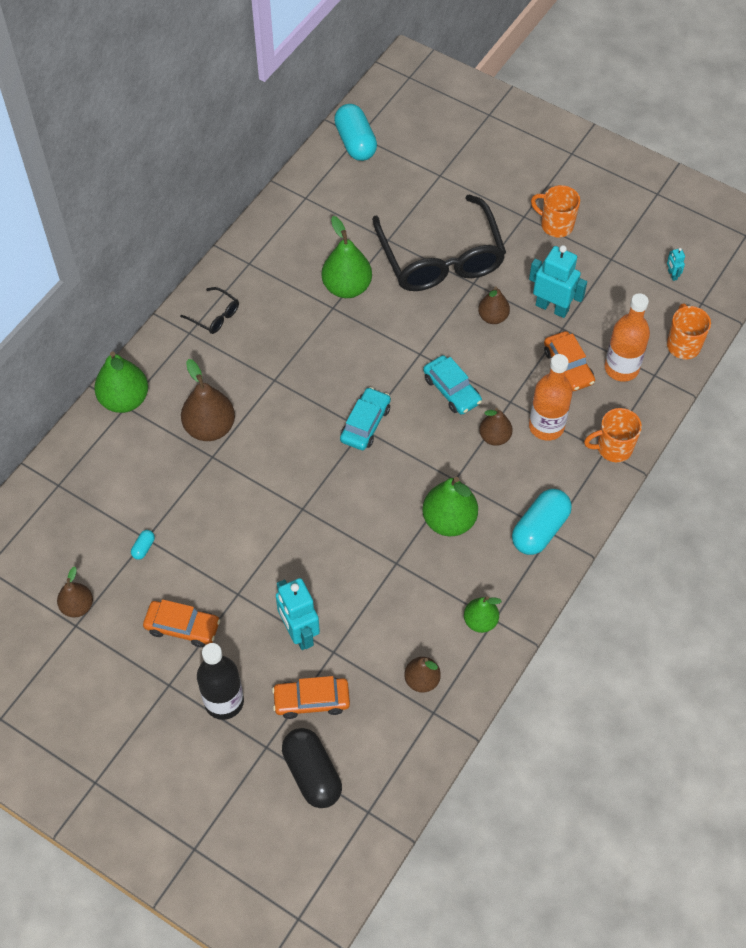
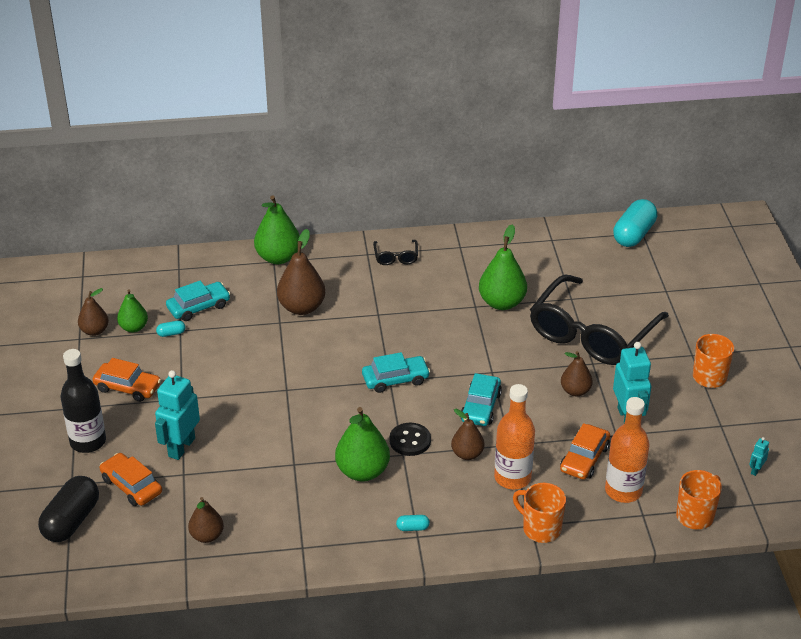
camera: 50 degrees right, 20 degrees down
(129, 504) = (199, 307): none -> turquoise car
(182, 627) = (127, 387): orange car -> orange car turned 45 degrees counterclockwise
(444, 464) = (410, 441): none -> black button
(480, 621) = (292, 540): green pear -> green pear (134, 328)
(540, 529) = (412, 528): turquoise capsule -> turquoise capsule, size x0.42

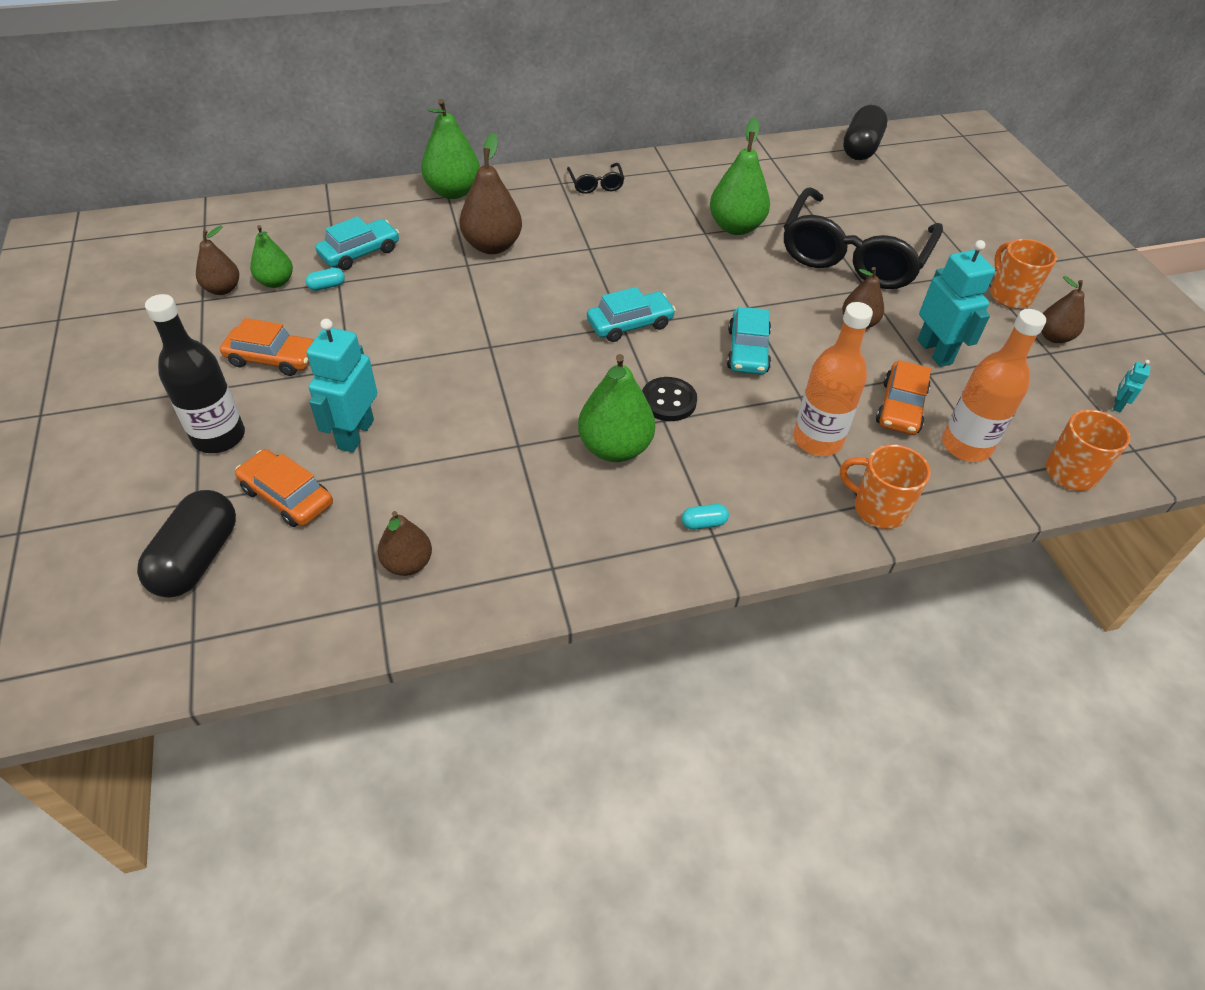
camera: 10 degrees left, 10 degrees up
(467, 454) = (748, 413): brown pear -> brown pear (1053, 337)
(634, 234) = (861, 148): turquoise capsule -> black capsule

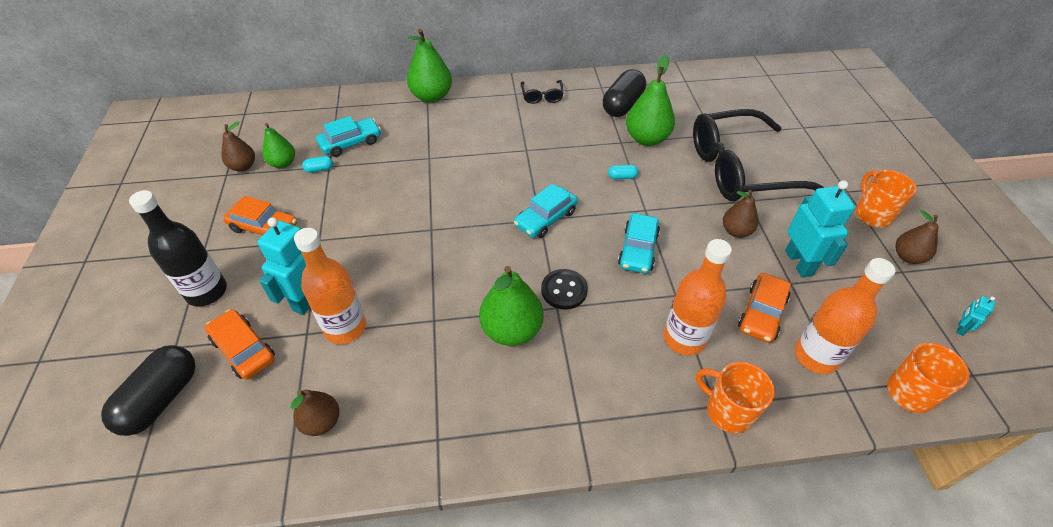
camera: 10 degrees right, 0 degrees up
(410, 462) = (345, 328): none -> orange bottle
(492, 246) = (451, 143): brown pear -> none
(630, 324) = (545, 218): turquoise car -> turquoise car turned 150 degrees clockwise
(703, 523) = (572, 409): turquoise capsule -> turquoise capsule (622, 177)
(853, 255) = (740, 169): black glasses -> black glasses turned 45 degrees clockwise
(861, 148) = (760, 76): black capsule -> black capsule (622, 105)

